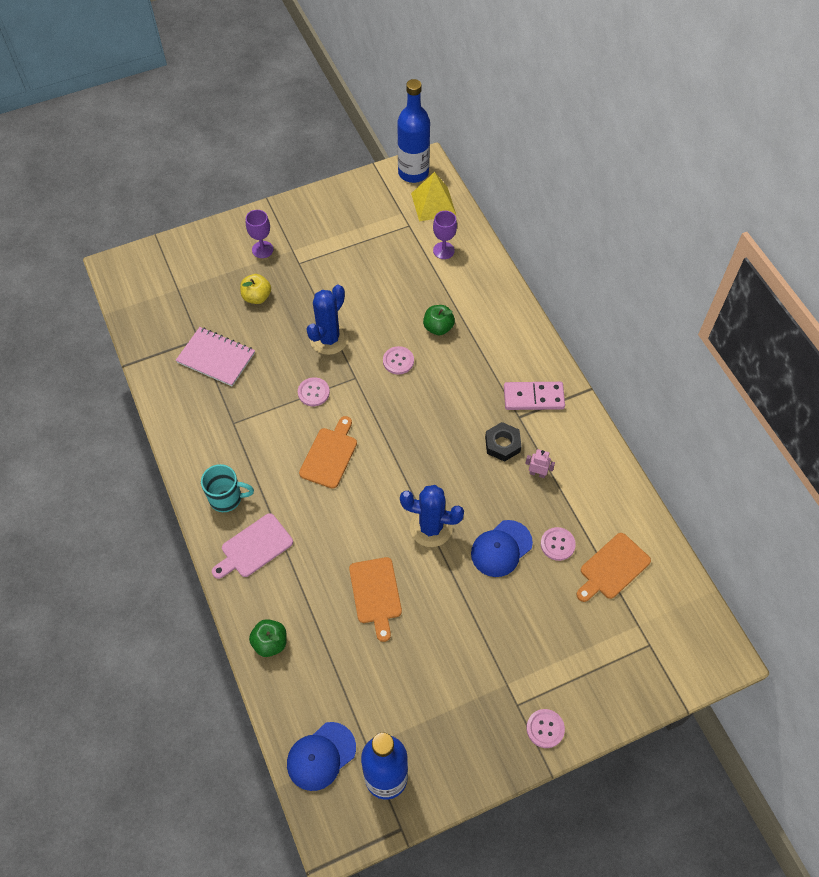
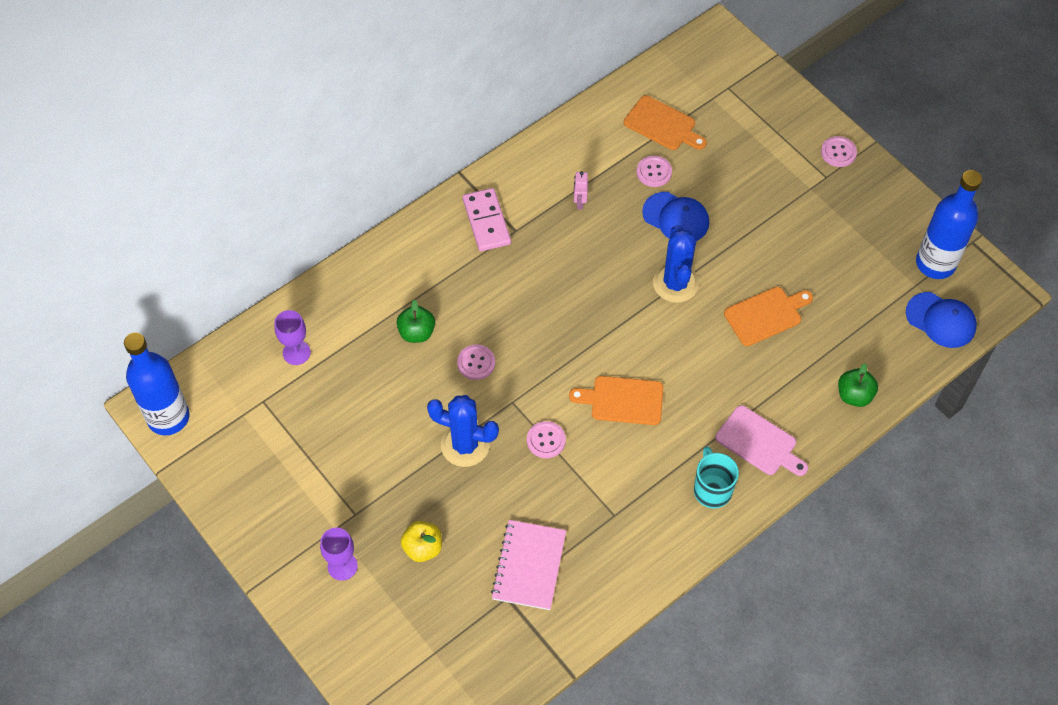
camera: 105 degrees left, 0 degrees up
(433, 204) = (220, 381): yellow pyramid -> none
(502, 444) = (555, 239): black nut -> none

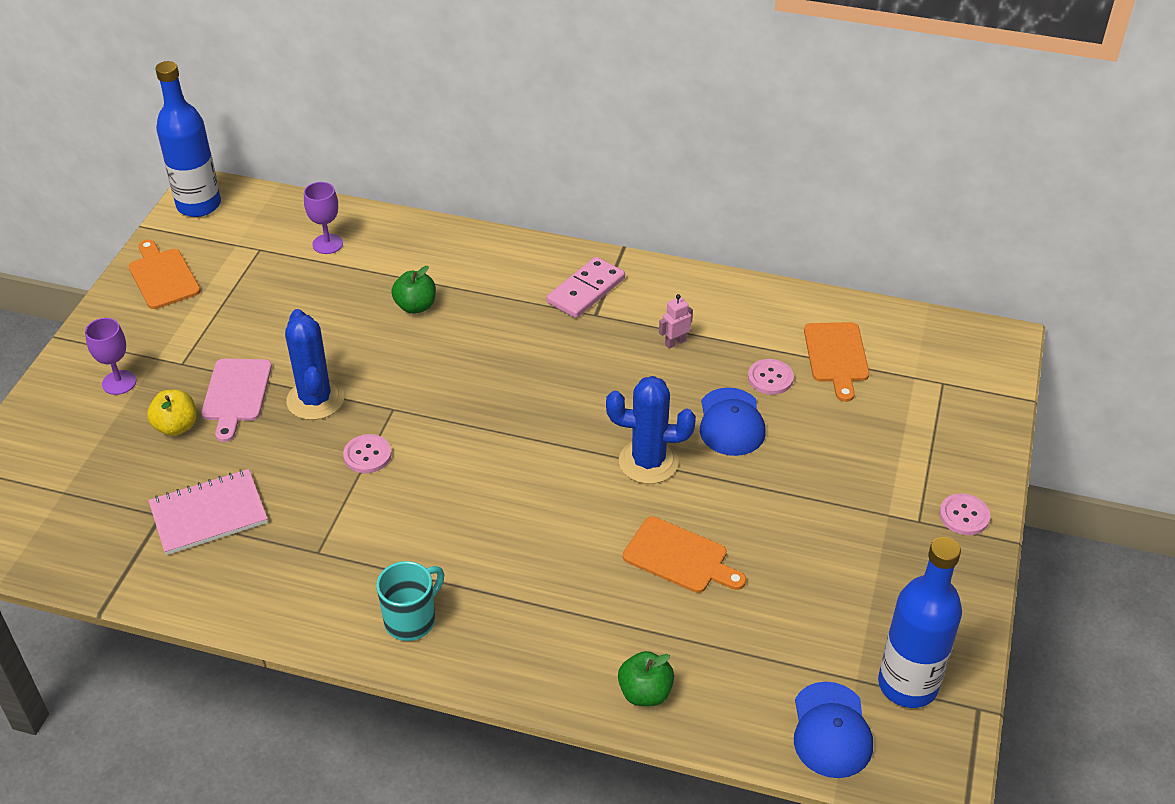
camera: 55 degrees right, 15 degrees down
(476, 363) = (416, 362): pink button -> none
(623, 400) = (464, 491): orange cutting board -> orange cutting board (163, 277)
(675, 283) = (648, 462): blue cactus -> blue cactus turned 45 degrees clockwise
(759, 442) = (506, 633): pink cutting board -> pink cutting board (236, 394)

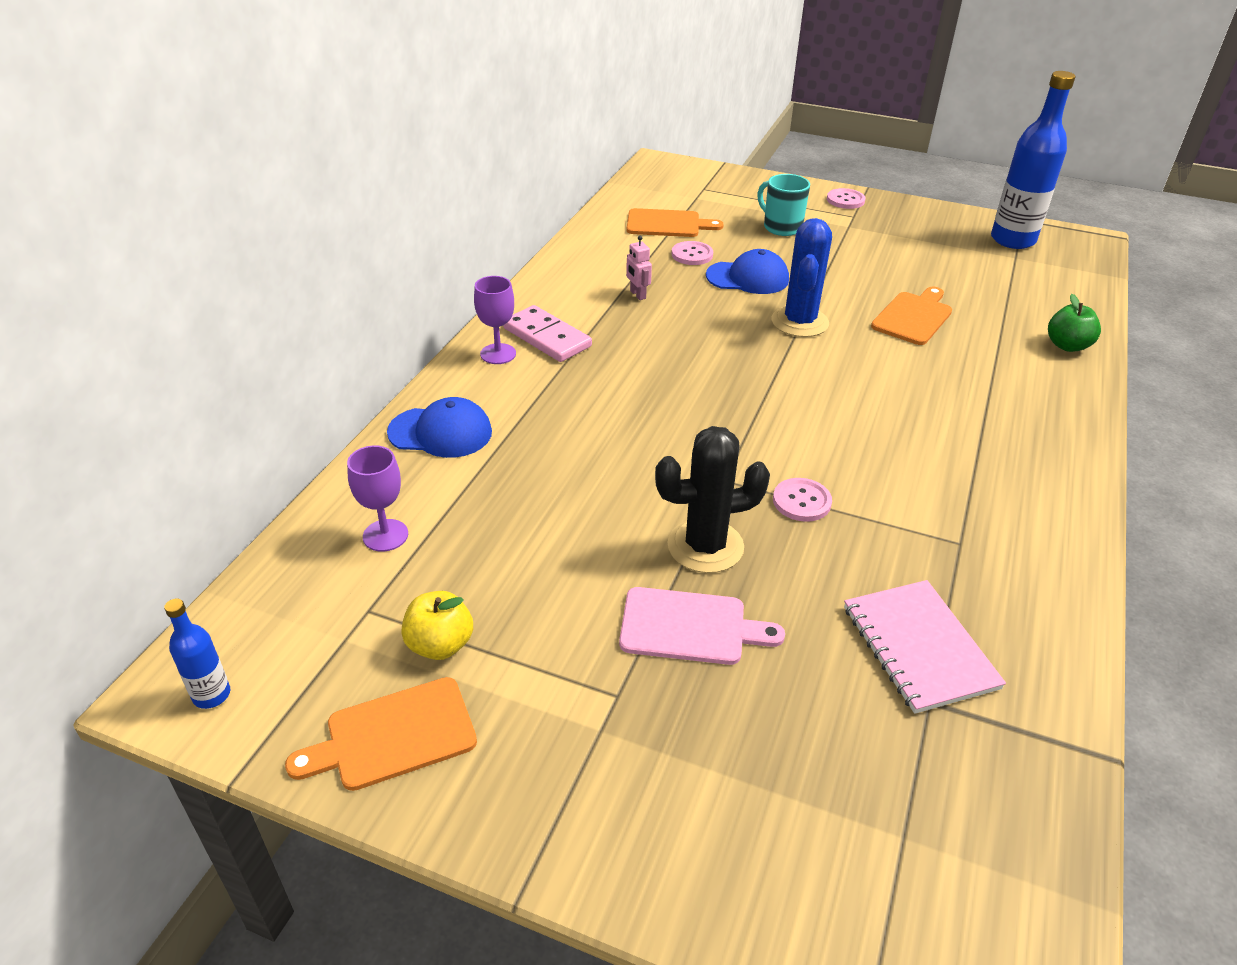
camera: 85 degrees left, 5 degrees down
(119, 382) = (653, 779): purple goblet -> purple goblet (498, 354)
(176, 427) = (755, 694): yellow apple -> yellow apple (440, 645)
(199, 205) = (211, 695): blue bottle -> blue bottle, size x0.46
(315, 400) = (705, 546): blue cactus -> black cactus
(411, 620) = (1035, 473): turquoise mug -> turquoise mug (781, 227)
(415, 306) = (542, 457): green apple -> none
(831, 730) = (1067, 272): blue cap -> blue cap (440, 432)

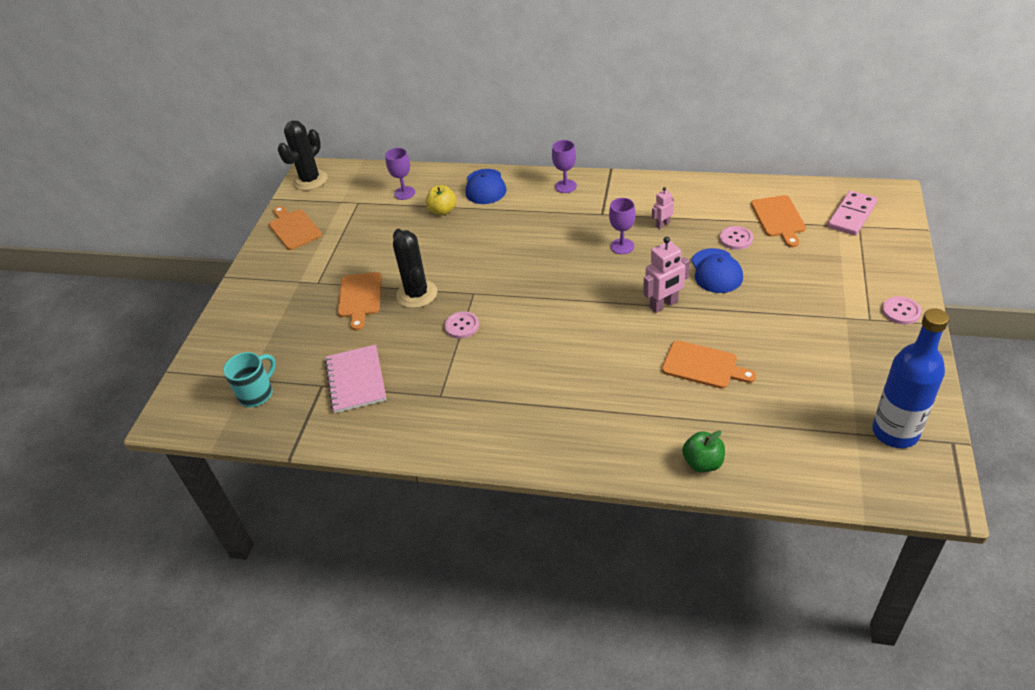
camera: 85 degrees right, 5 degrees up
(211, 695) = (310, 180): blue bottle -> black cactus
(440, 645) = (340, 227): yellow apple -> yellow apple (442, 210)
(546, 337) = (591, 199): pink domino -> pink domino (851, 215)
(669, 331) = (622, 246): none -> purple goblet
(689, 627) = (360, 297): pink cutting board -> orange cutting board
(781, 227) = (815, 278): turquoise mug -> turquoise mug (257, 394)
(799, 322) = (664, 305): blue cactus -> pink robot
(919, 647) = (356, 380): pink notebook -> pink notebook turned 75 degrees counterclockwise

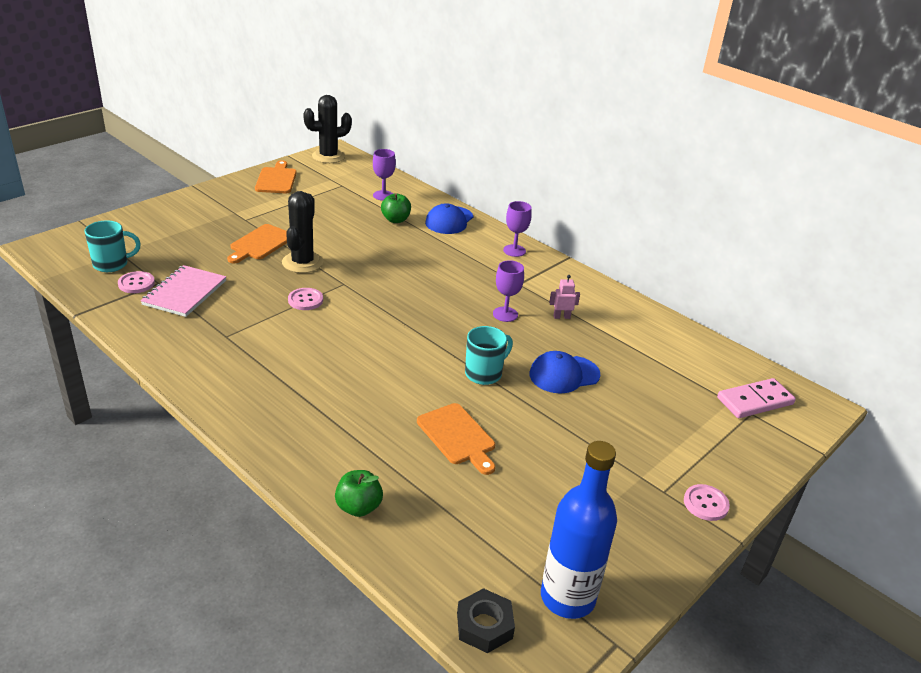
camera: 25 degrees right, 10 degrees down
(442, 210) = (395, 220): yellow apple -> green apple
(664, 305) = (484, 373): pink robot -> turquoise mug
(716, 271) = (564, 374): blue cap -> blue cap turned 45 degrees clockwise
(736, 239) = (614, 361): pink button -> pink button (136, 283)
(778, 218) = (676, 366): orange cutting board -> none
(871, 486) = (484, 626): none -> black nut

